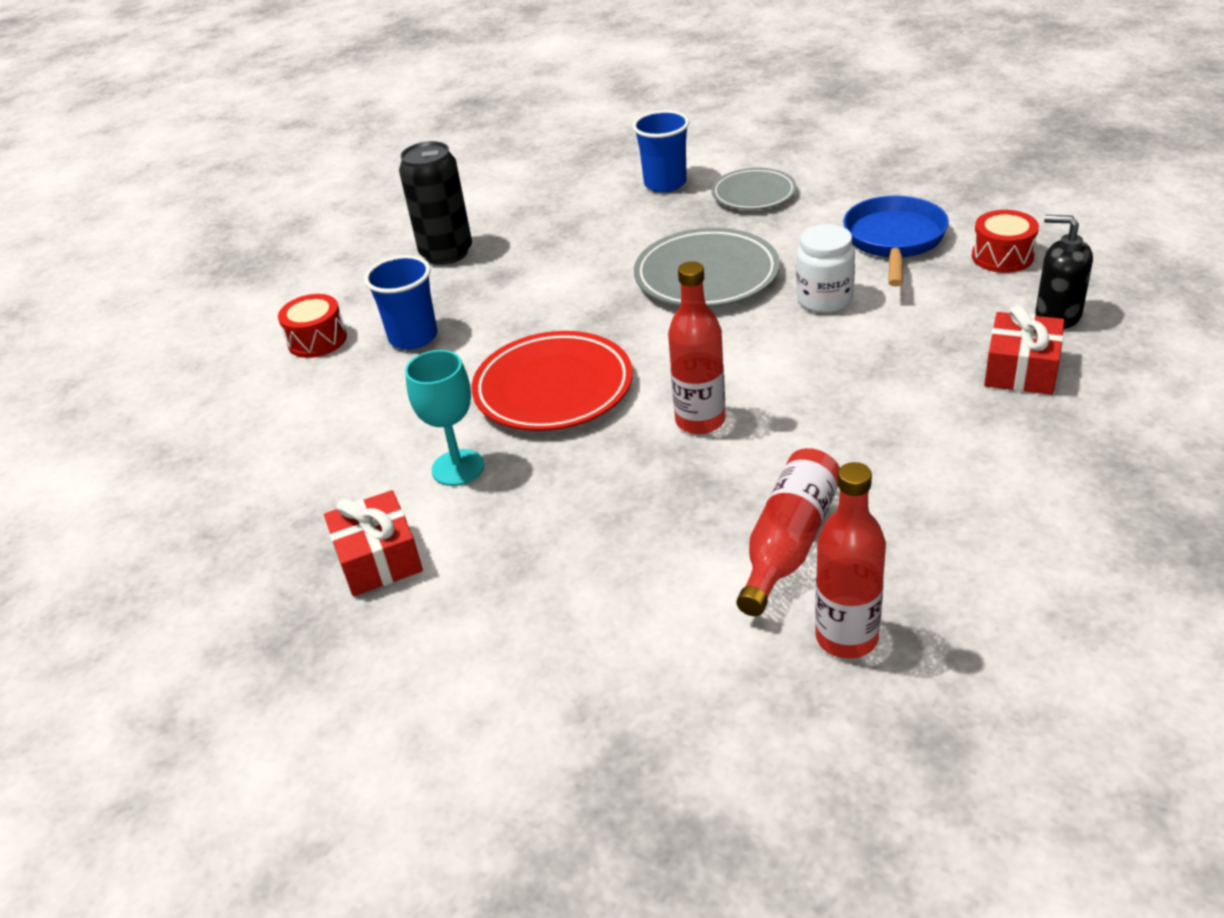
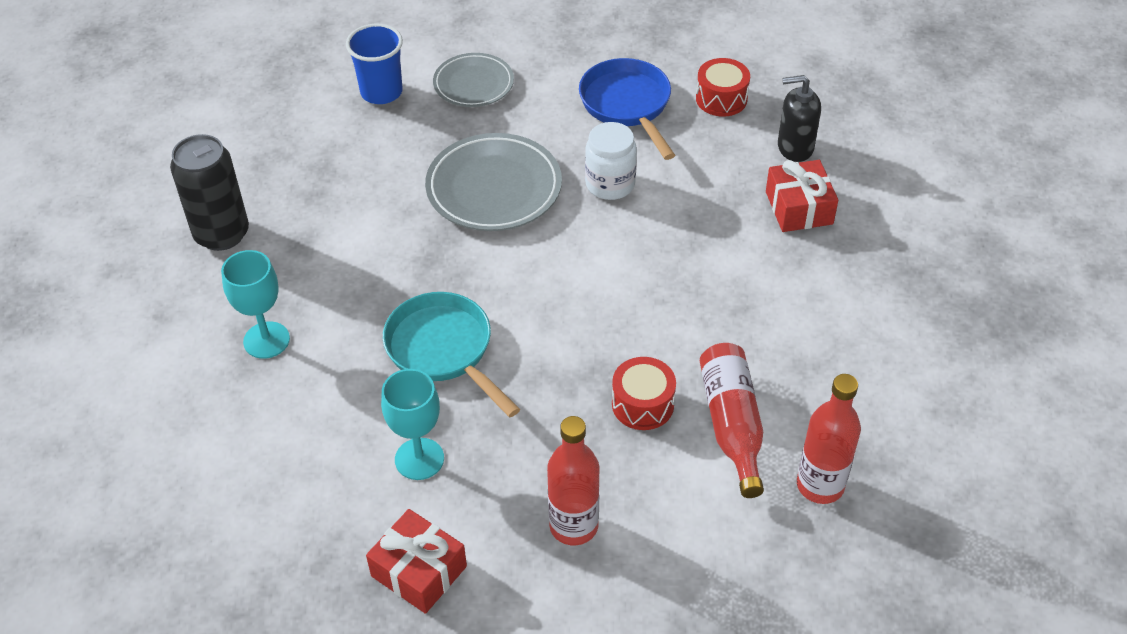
camera: 35 degrees left, 10 degrees up
(317, 340) = (168, 375): red drum -> red drum (642, 404)
(413, 337) = (266, 340): blue cup -> turquoise goblet
(553, 389) = (444, 350): red plate -> turquoise pan
(700, 421) = (591, 339): red bottle -> red bottle (573, 526)

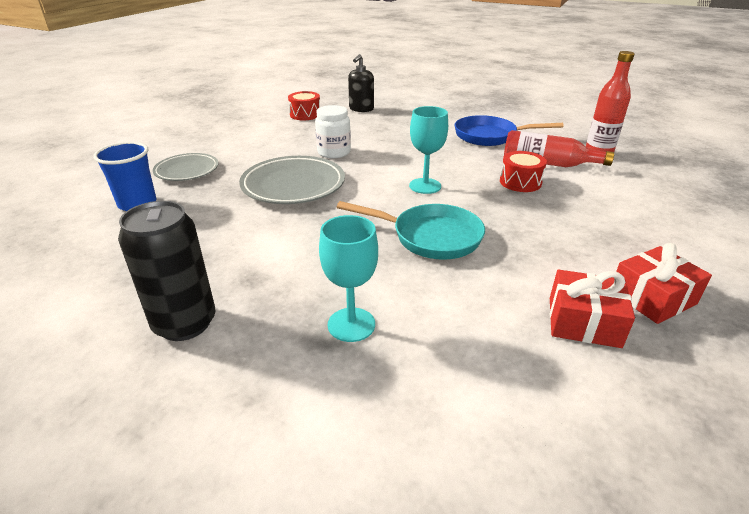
camera: 65 degrees left, 15 degrees down
(419, 459) = (535, 271): turquoise goblet -> turquoise goblet (425, 186)
(444, 350) = (430, 237): turquoise pan -> turquoise pan turned 150 degrees counterclockwise
(573, 526) = (615, 225): red bottle -> none
(627, 105) = (277, 135): blue pan -> blue pan (490, 136)
(799, 208) = (403, 117): red gift -> red gift (583, 322)

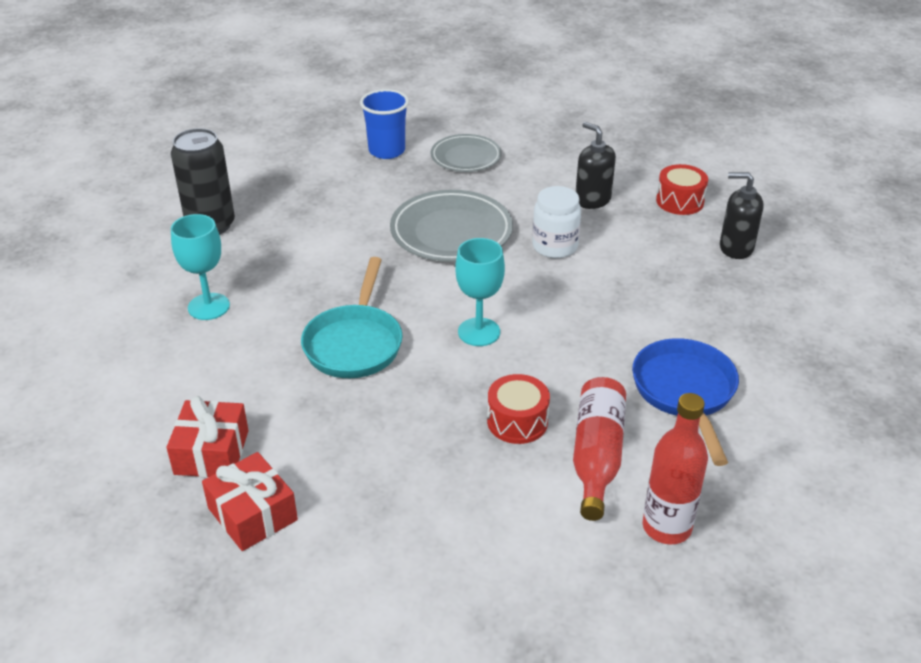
camera: 80 degrees right, 5 degrees up
(285, 136) = (592, 200): none -> black soap dispenser

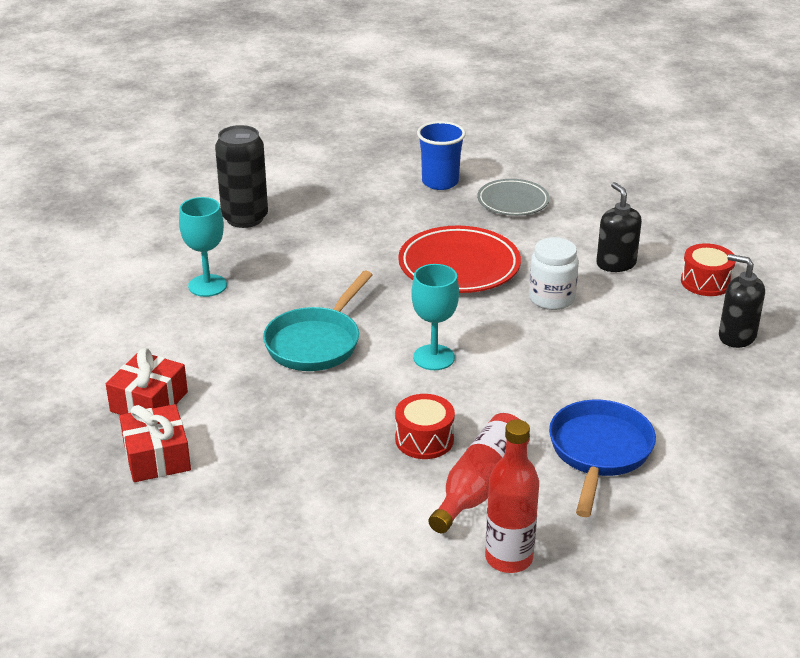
camera: 20 degrees right, 5 degrees down
(451, 232) = (459, 266): grey plate -> red plate

